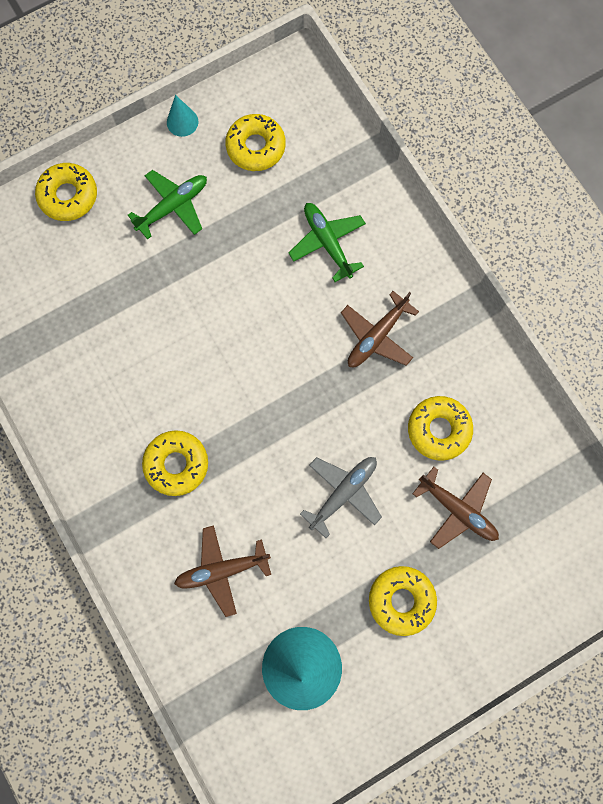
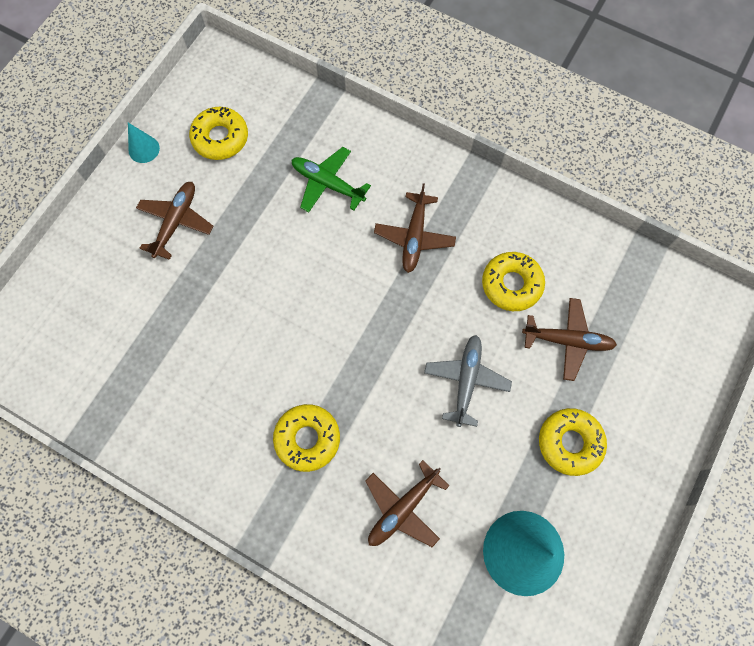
camera: 30 degrees left, 5 degrees down
(68, 196) = (75, 261): yellow donut -> none
(173, 206) = (176, 222): green plane -> brown plane

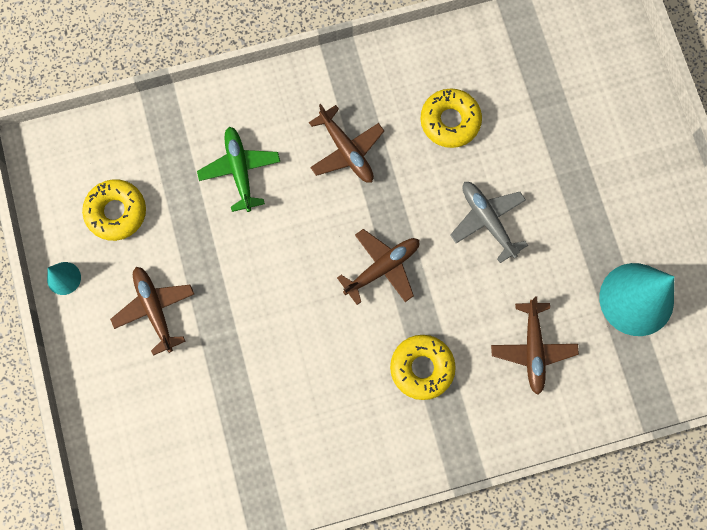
camera: 45 degrees left, 5 degrees up
(327, 184) = (239, 170): green plane -> green plane turned 90 degrees clockwise
(567, 340) = (527, 126): brown plane -> brown plane (382, 267)
(570, 443) = (596, 196): yellow donut -> none

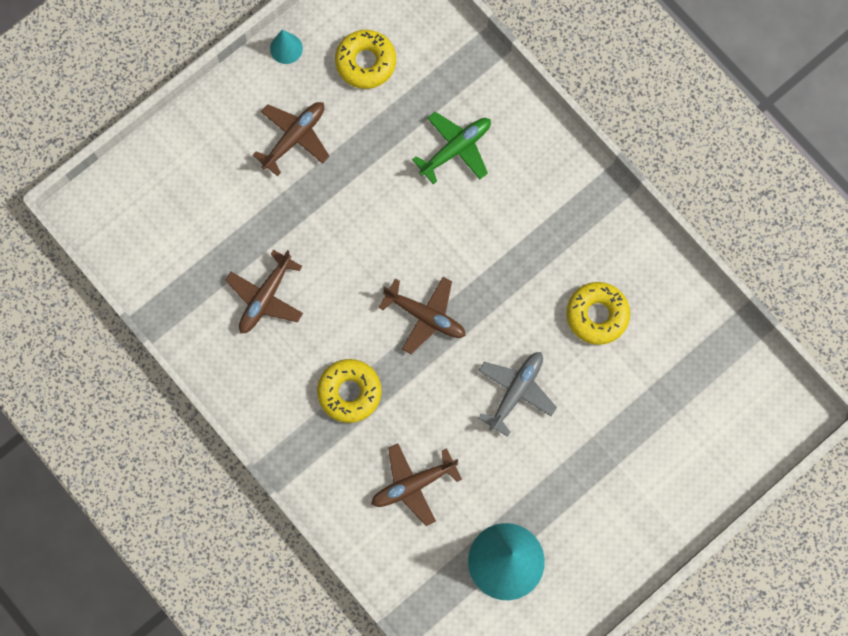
camera: 65 degrees right, 0 degrees up
(346, 150) = (521, 234): brown plane -> brown plane (265, 297)

